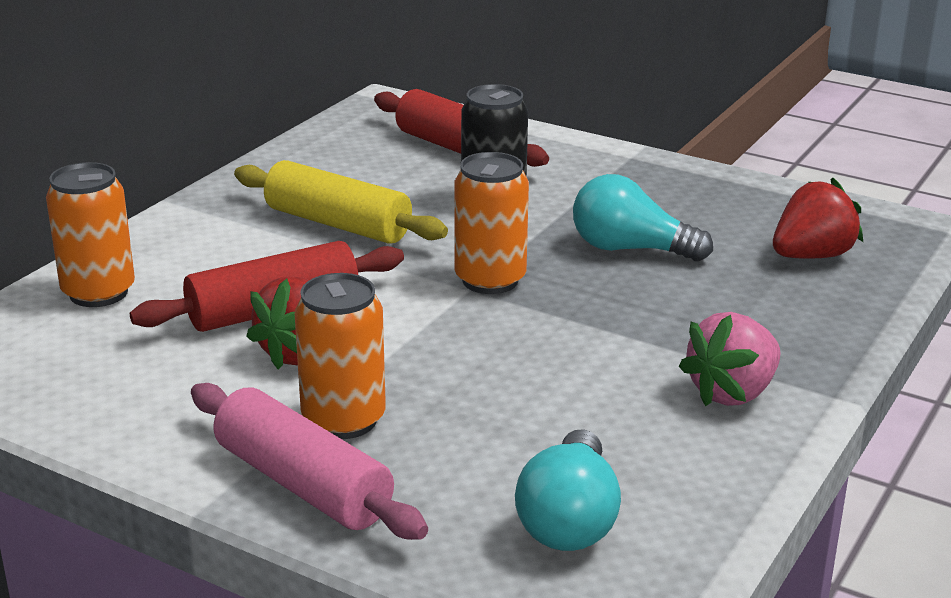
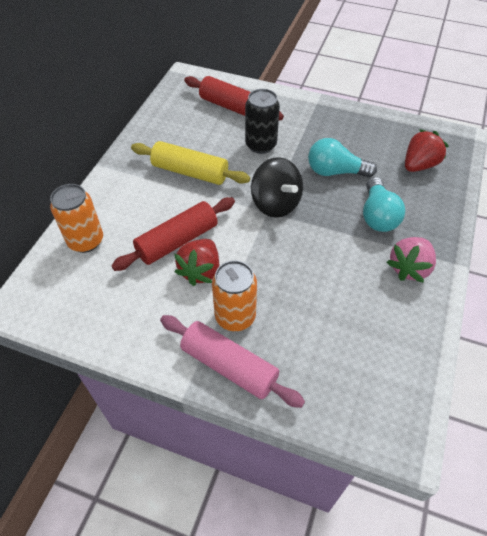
camera: 10 degrees left, 25 degrees up
(490, 280) = (275, 204): orange can -> black spinning top
(569, 520) = (360, 369): turquoise light bulb -> turquoise light bulb (377, 215)

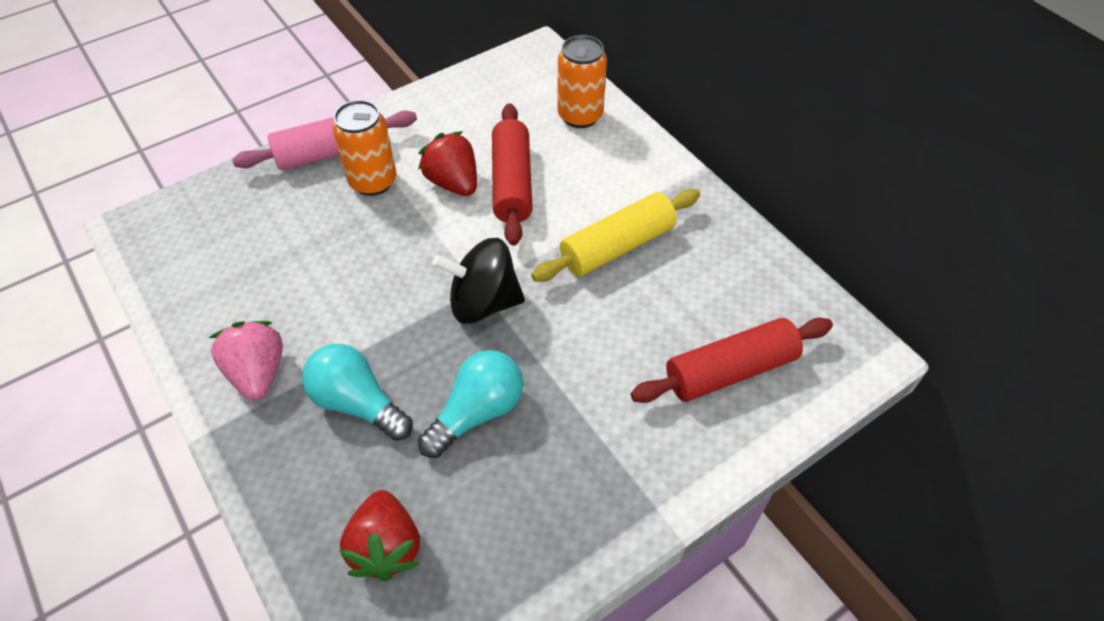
camera: 125 degrees right, 0 degrees up
(261, 145) = (609, 355): black can -> none

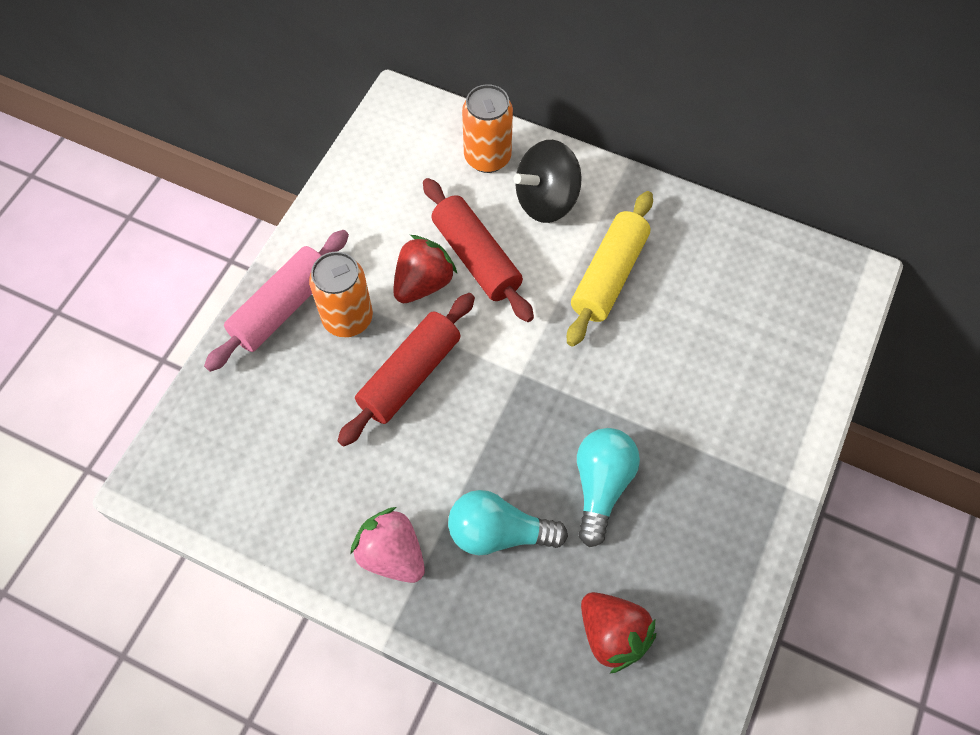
camera: 30 degrees left, 10 degrees up
(453, 183) = (423, 283): red strawberry -> red strawberry turned 105 degrees clockwise
(483, 302) = (535, 386): black spinning top -> black spinning top (546, 200)
(730, 370) = (768, 343): red rolling pin -> red rolling pin (410, 375)

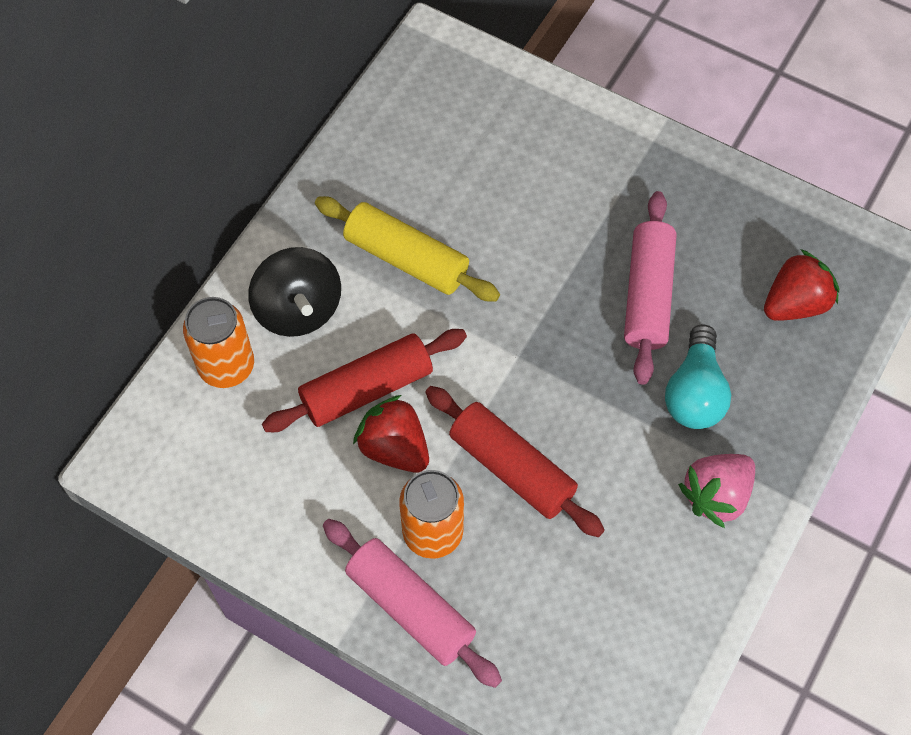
camera: 85 degrees left, 0 degrees up
(601, 486) = (648, 295): turquoise light bulb -> pink rolling pin

